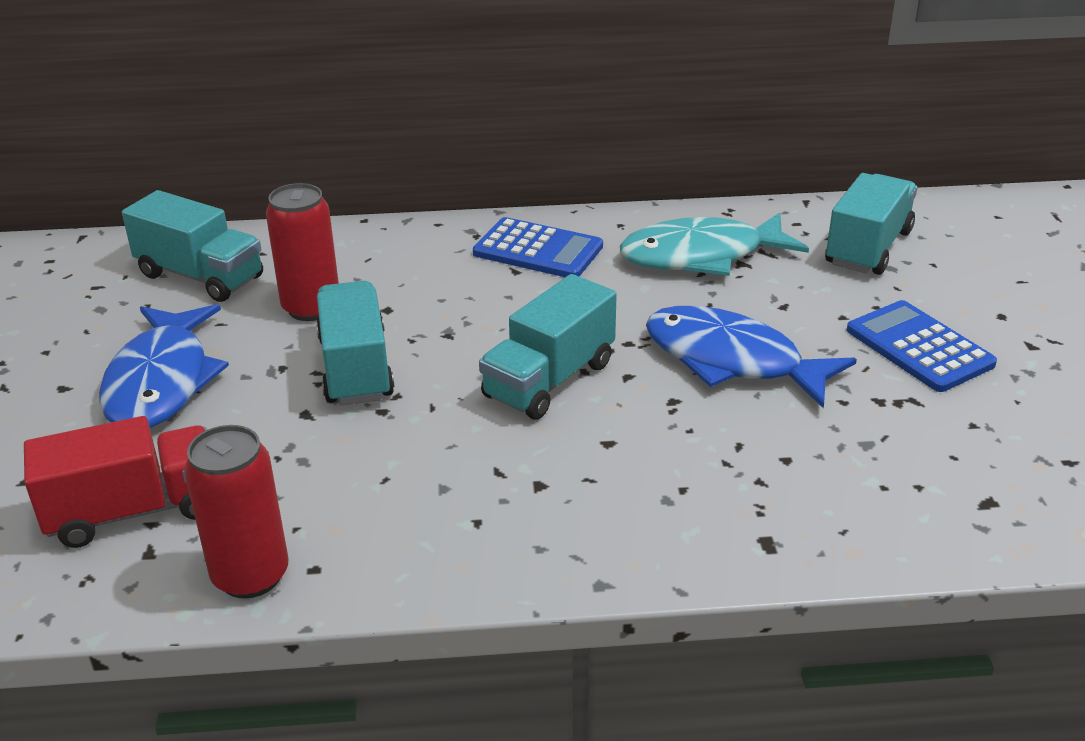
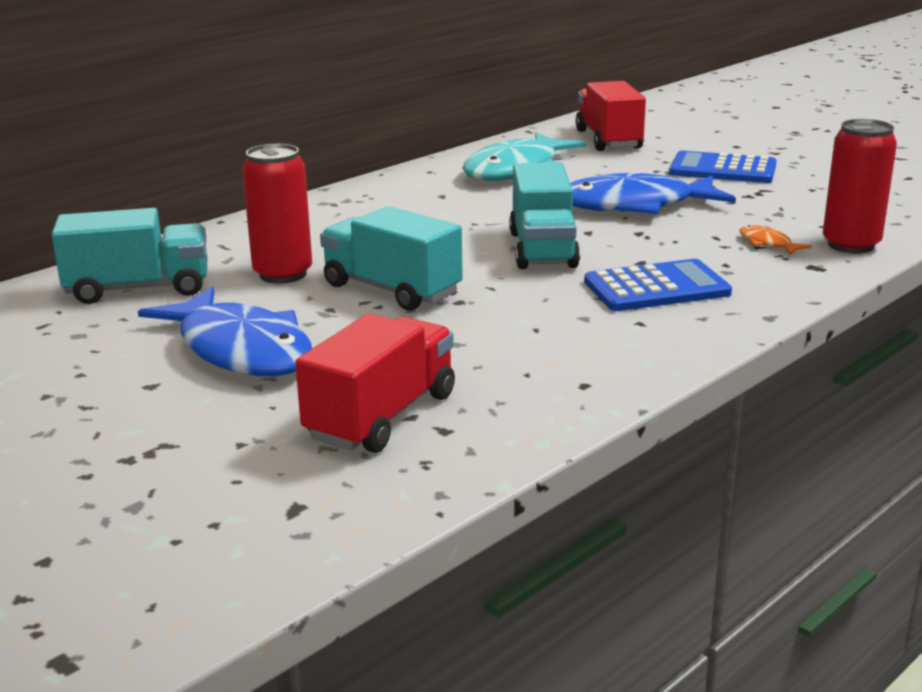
camera: 40 degrees left, 10 degrees down
(250, 575) = (548, 406): red can -> red can (850, 245)
(538, 250) = (398, 197): blue calculator -> blue calculator (656, 288)
(775, 482) = (767, 243): none -> orange fish
(868, 248) = (608, 140): turquoise truck -> red truck

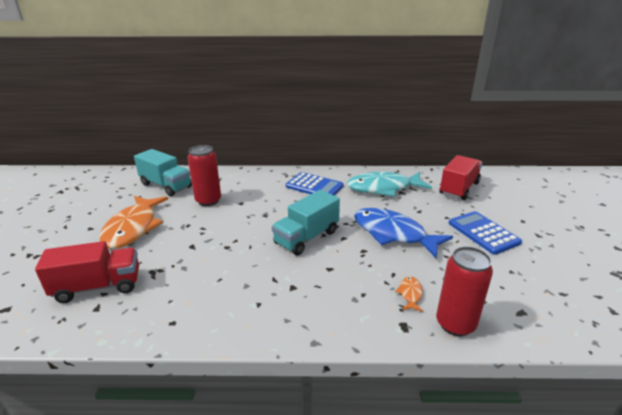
camera: 45 degrees right, 5 degrees up
(241, 350) = (133, 228): blue fish -> orange fish
(391, 290) = (220, 227): turquoise truck -> none
(656, 288) = (305, 288): blue calculator -> blue calculator (314, 186)

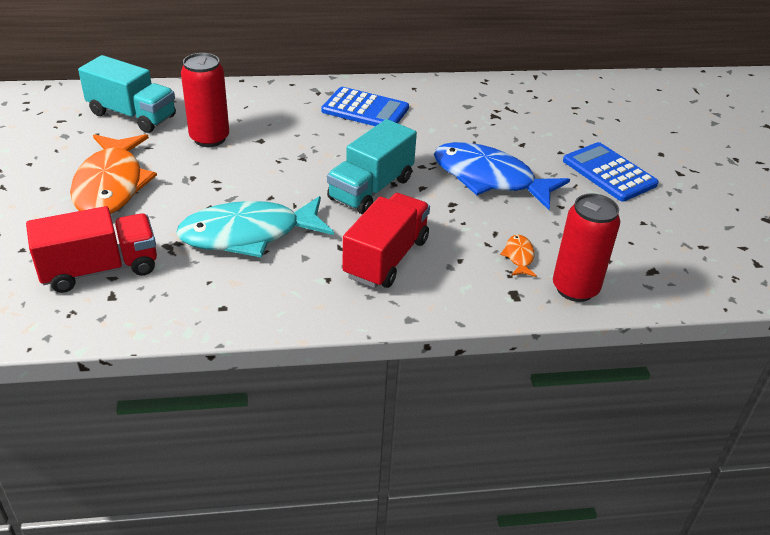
camera: 10 degrees left, 10 degrees up
(383, 188) = (468, 110): turquoise fish -> turquoise fish (248, 234)
(459, 188) = (576, 108): red truck -> red truck (386, 258)

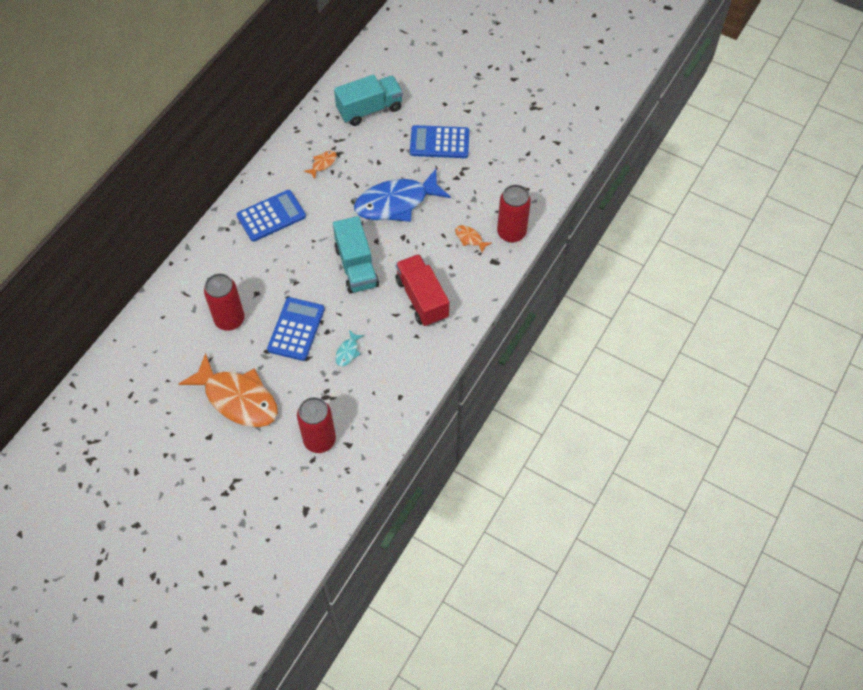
camera: 50 degrees left, 20 degrees up
(100, 269) = (319, 440): red truck -> red can
(132, 115) = (161, 350): turquoise truck -> turquoise truck (369, 109)
(242, 184) = (296, 329): none -> blue calculator
(248, 234) = (348, 352): turquoise fish -> turquoise fish, size x0.41
(468, 112) = (323, 164): none -> orange fish

